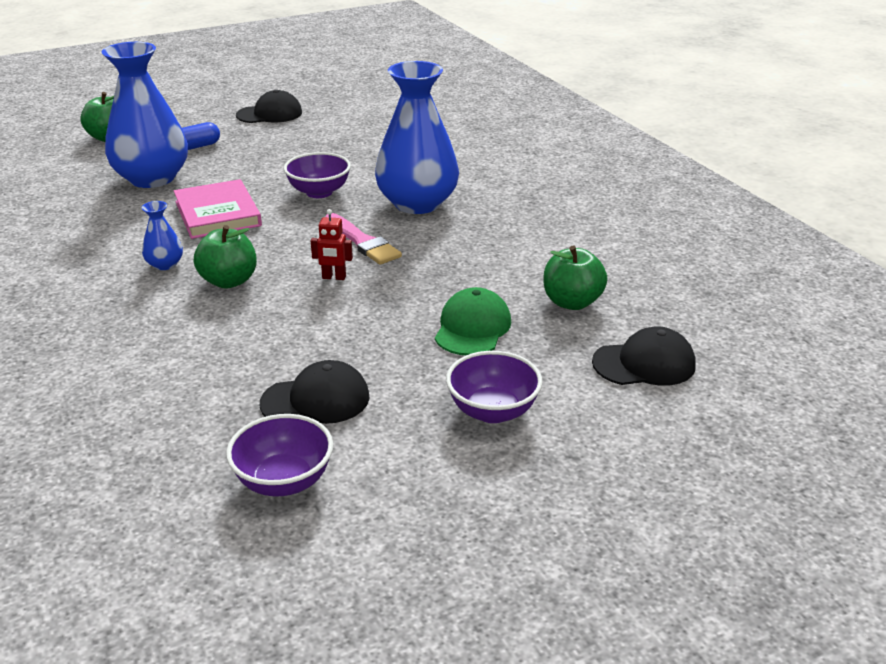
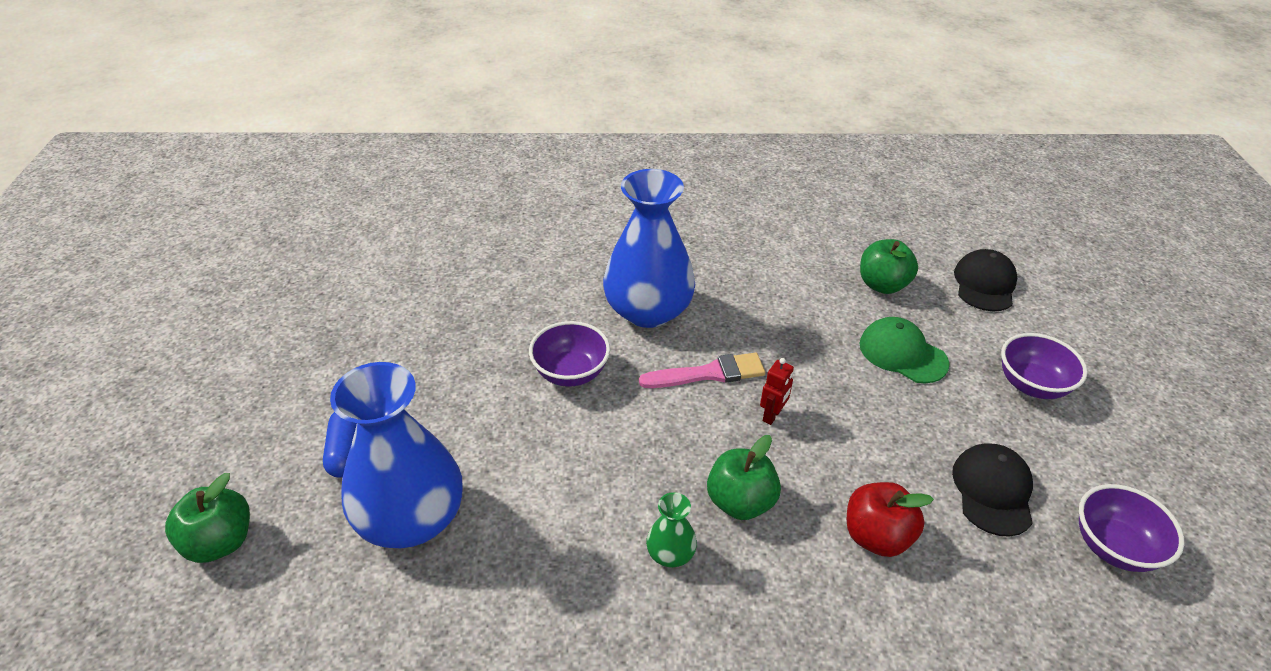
camera: 65 degrees left, 10 degrees up
(165, 264) = (670, 553): blue vase -> green vase
(217, 214) = (566, 473): pink book -> none
(226, 346) = (876, 536): none -> red apple
(269, 114) = (306, 354): black cap -> none

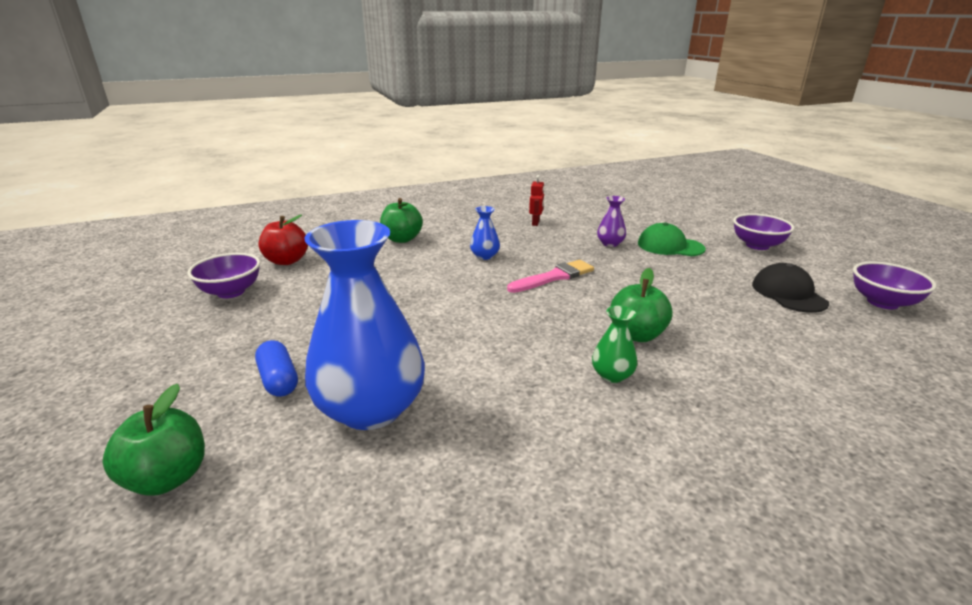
camera: 20 degrees left, 15 degrees down
(571, 373) = (451, 295): purple bowl -> purple bowl (231, 292)
(648, 310) = (485, 256): blue vase -> blue vase, size x0.42
(772, 415) = (616, 288): red robot -> red robot (536, 223)
(823, 327) = (610, 243): none -> purple vase
(876, 536) = (744, 331): red apple -> red apple (287, 261)
(882, 285) = (628, 221): green apple -> green apple (402, 239)
(984, 284) = (686, 212): black cap -> none

